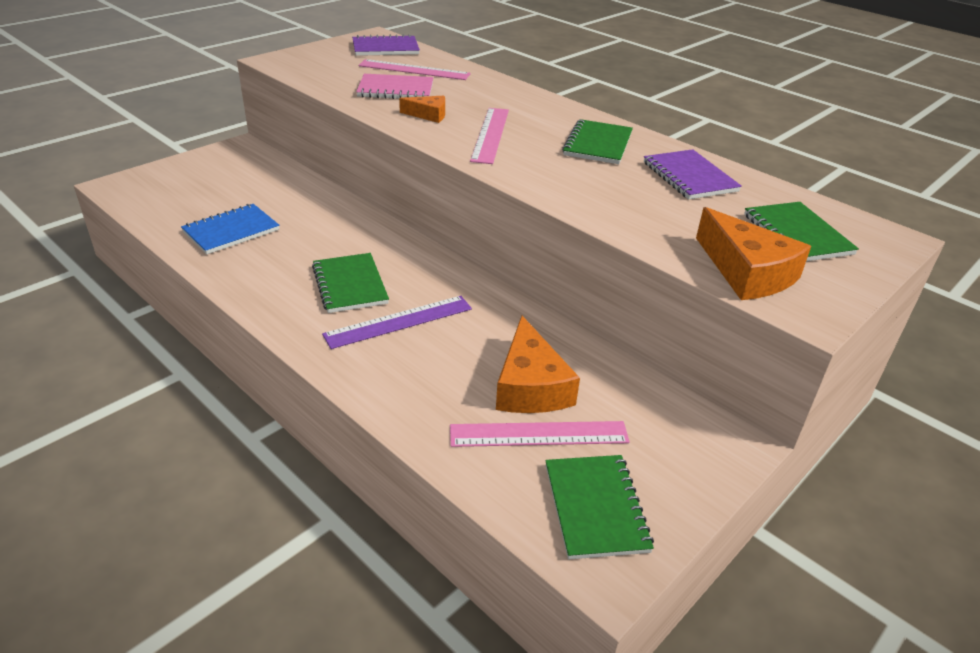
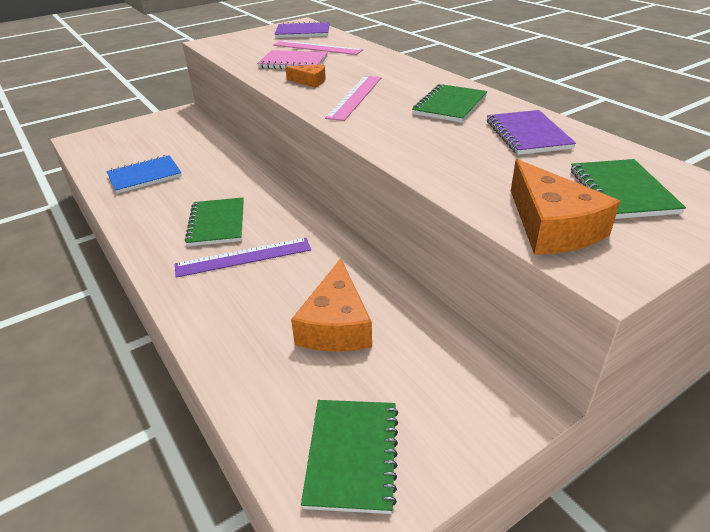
camera: 15 degrees right, 0 degrees up
(539, 434) = (325, 373): pink ruler -> none

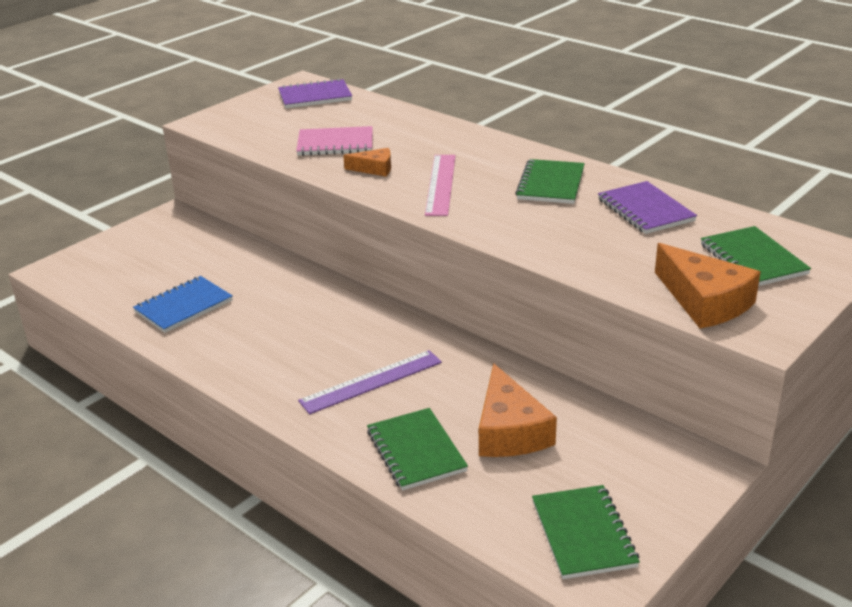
camera: 15 degrees left, 5 degrees down
(217, 223) = (315, 350): green notebook -> green notebook (416, 451)
(317, 47) = (350, 119): pink ruler -> none

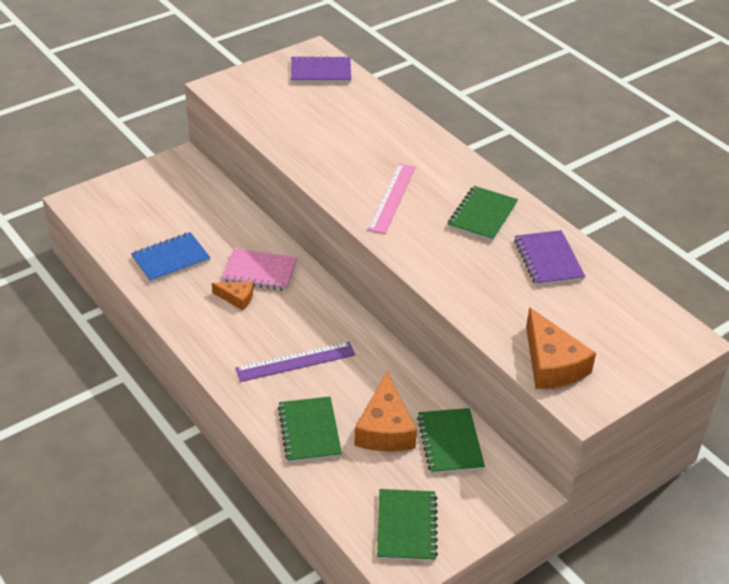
camera: 10 degrees right, 10 degrees up
(335, 144) = (320, 134): pink notebook -> pink notebook (259, 271)
(374, 169) = (343, 169): orange cheese -> orange cheese (237, 298)
(753, 259) = (611, 330): green notebook -> green notebook (450, 442)

